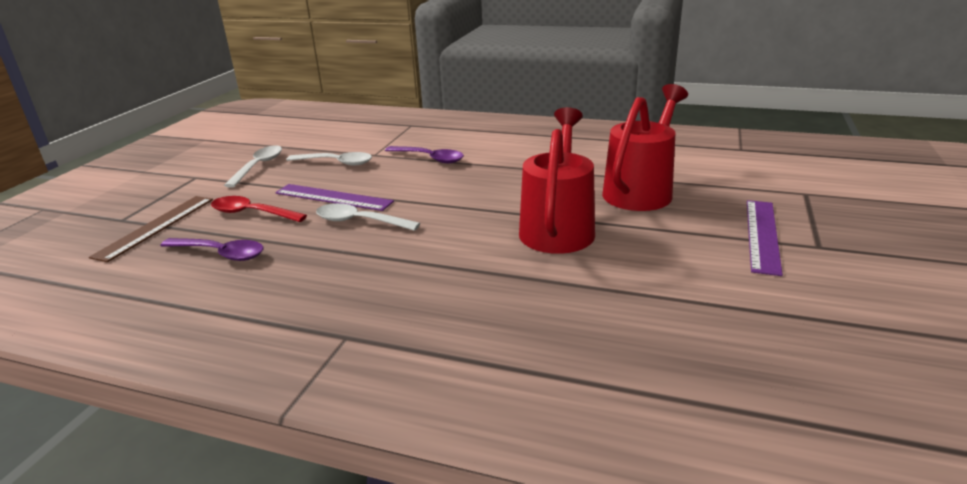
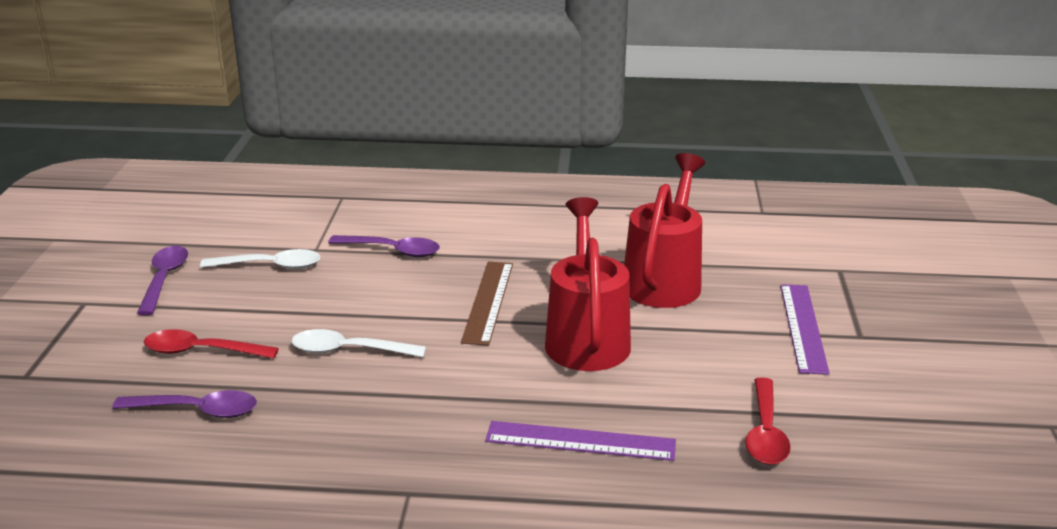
camera: 15 degrees left, 0 degrees up
(156, 227) = (82, 382): brown ruler -> brown ruler (488, 302)
(258, 166) = (164, 279): white spoon -> purple spoon
(333, 197) = (295, 319): purple ruler -> purple ruler (580, 441)
(705, 322) = (765, 433): none -> red spoon

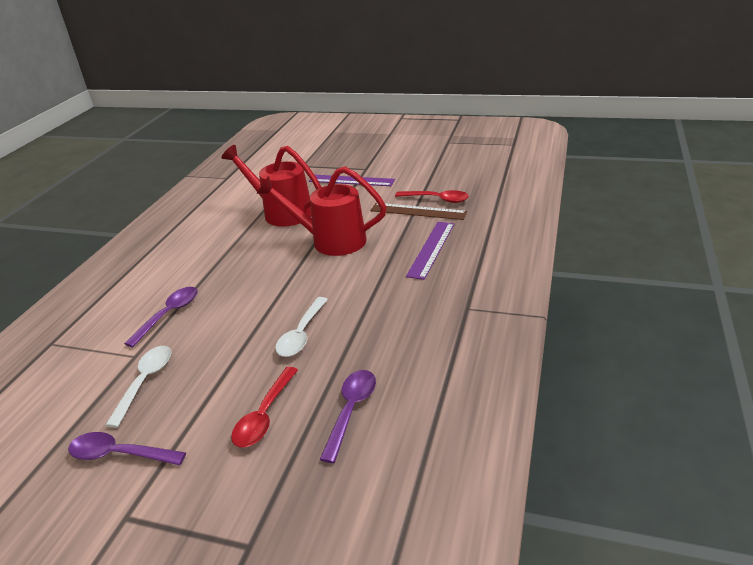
camera: 75 degrees left, 5 degrees up
(488, 302) = (270, 274): brown ruler -> brown ruler (418, 211)

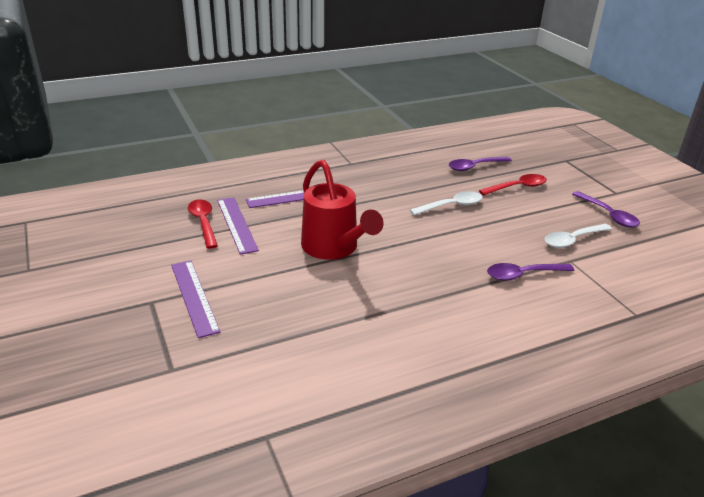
camera: 135 degrees left, 0 degrees up
(282, 212) = (313, 309): red watering can -> none
(418, 211) = (236, 224): brown ruler -> purple ruler

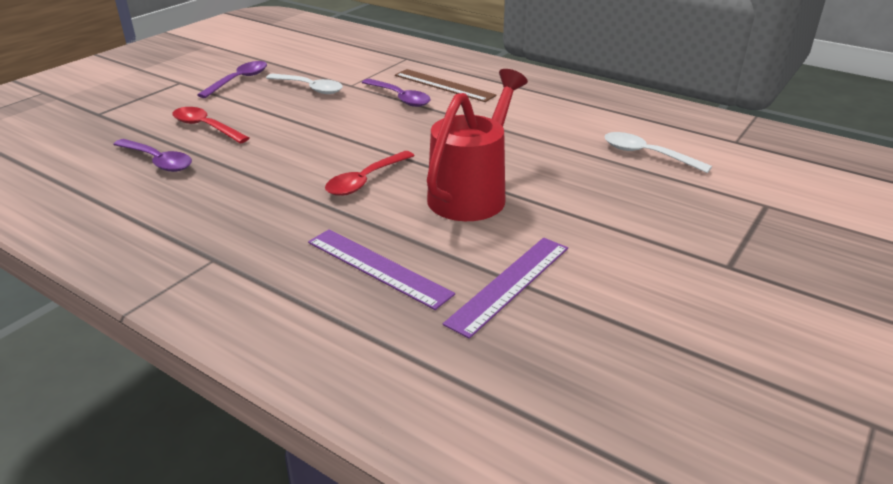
camera: 120 degrees left, 0 degrees up
(194, 297) = (676, 241): purple ruler -> none
(203, 223) = (542, 317): red spoon -> red spoon (365, 181)
(451, 206) = (293, 153): white spoon -> white spoon (647, 154)
(541, 309) = (444, 85): none -> brown ruler

